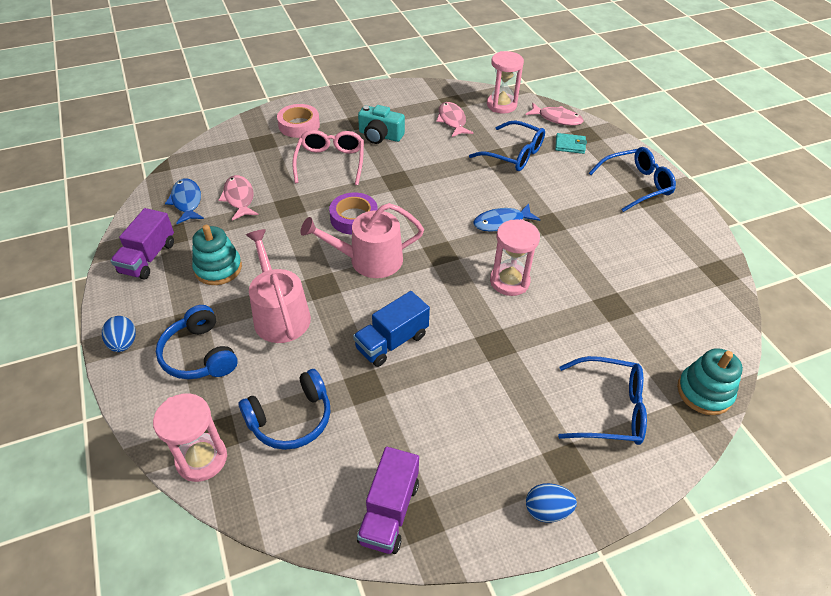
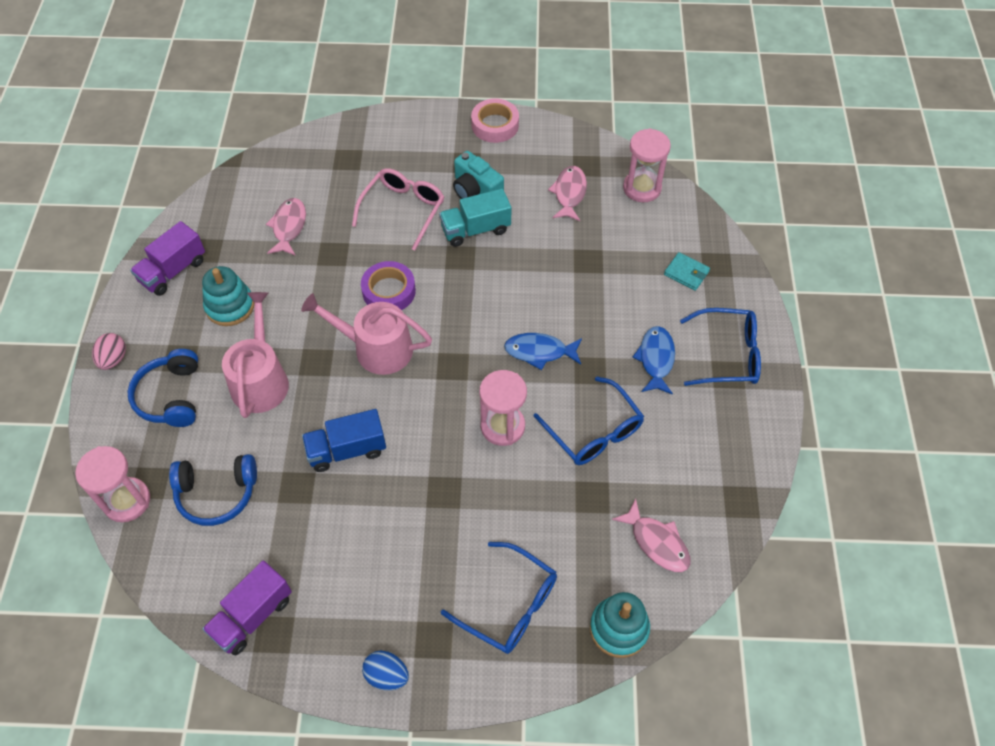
camera: 25 degrees right, 10 degrees up
(123, 343) = (113, 359): blue egg -> pink egg
(187, 201) = (237, 214): blue fish -> blue fish (656, 359)
(299, 125) = (396, 147): pink tape -> pink tape (495, 125)
(397, 160) = (475, 229): none -> turquoise truck
(514, 154) = (611, 265): blue glasses -> blue glasses (594, 432)
(557, 119) = (696, 229): pink fish -> pink fish (657, 542)

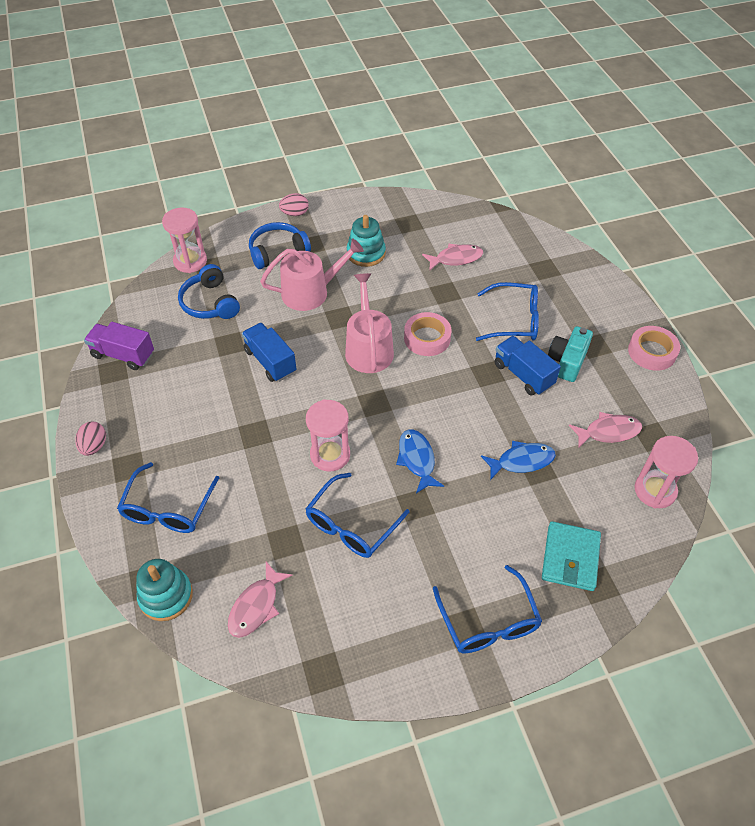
camera: 70 degrees right, 5 degrees down
(173, 271) = (381, 214): purple truck -> none
(387, 675) = (94, 446): blue egg -> pink egg
(389, 291) = (427, 338): purple tape -> pink tape
(403, 210) = (515, 320): pink glasses -> blue glasses
(475, 229) = (523, 374): turquoise truck -> blue truck
(656, 359) = (452, 556): blue fish -> blue fish (521, 461)
(686, 273) = (570, 558): turquoise wallet -> turquoise wallet, size x1.59

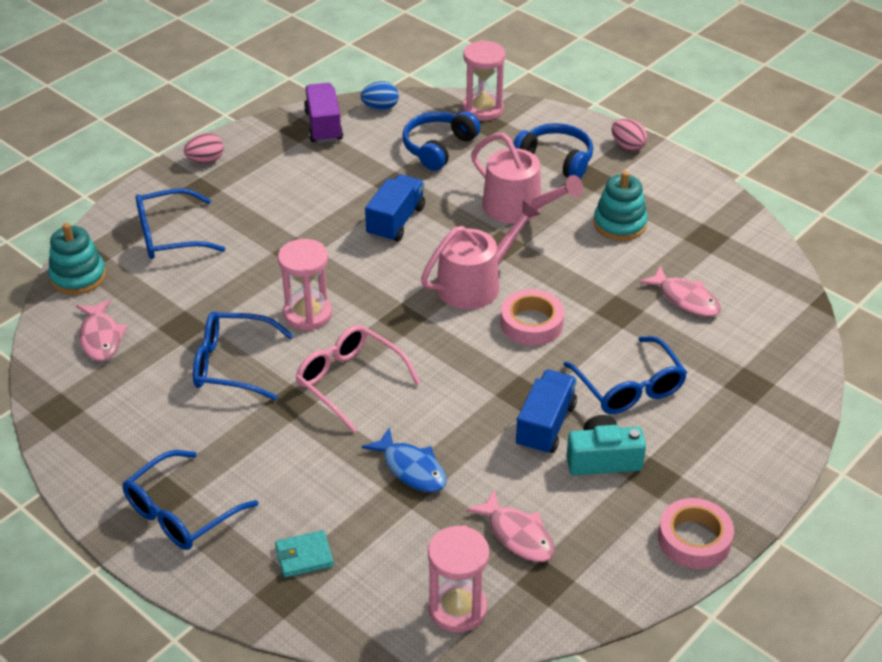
camera: 60 degrees right, 10 degrees down
(134, 313) = (380, 108): none -> blue egg
(256, 606) = (101, 337): pink fish -> pink fish turned 105 degrees counterclockwise
(417, 460) = (349, 381): blue fish -> pink glasses
(570, 558) = (304, 556): turquoise wallet -> turquoise wallet, size x0.63

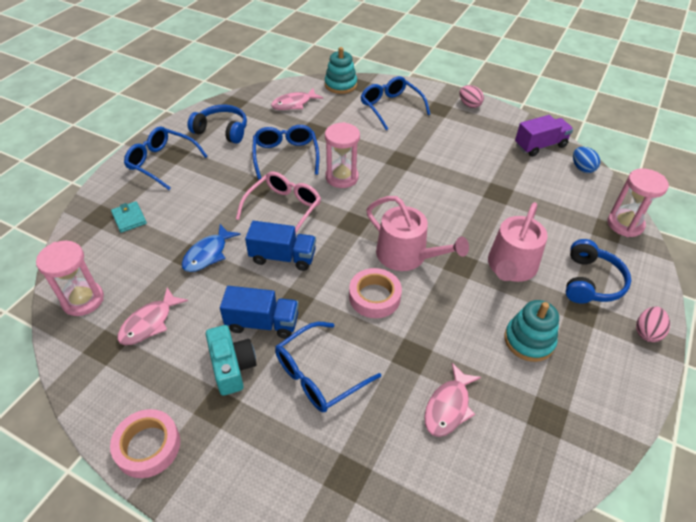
camera: 75 degrees right, 5 degrees up
(396, 221) = (456, 200): blue truck -> blue truck (283, 257)
(438, 147) = (556, 207): blue headphones -> blue headphones (222, 130)

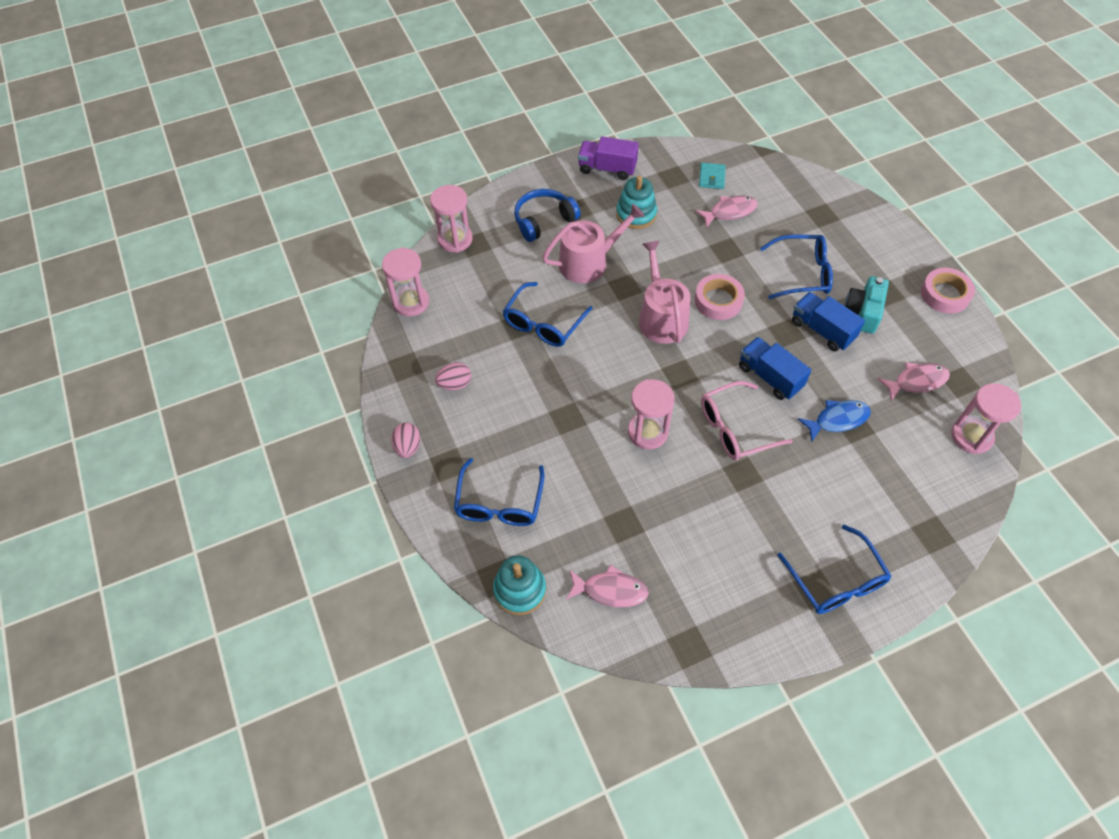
camera: 140 degrees left, 10 degrees up
(129, 218) = (902, 511): turquoise wallet -> turquoise wallet (711, 177)
(222, 130) = (735, 595): blue headphones -> none
(285, 155) = (684, 501): blue glasses -> blue glasses (543, 324)
(540, 146) = (411, 348): purple truck -> purple truck (607, 168)
(582, 168) = (411, 302): blue egg -> pink hourglass
(647, 332) = (552, 176): pink egg -> pink egg (455, 384)

